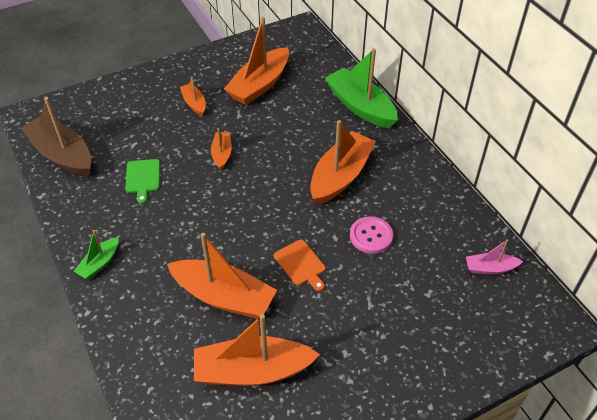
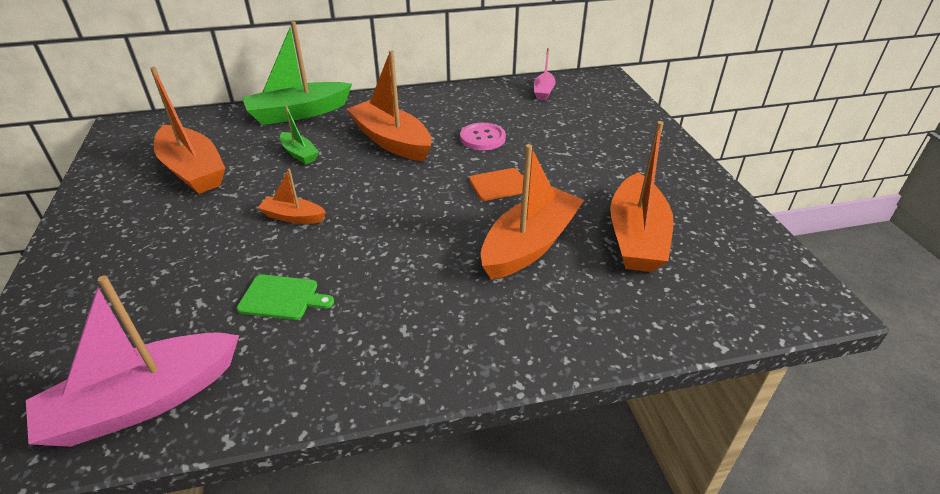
camera: 75 degrees left, 10 degrees down
(62, 155) = (144, 401): brown boat -> pink boat
(99, 263) = (429, 362): green boat -> green boat (299, 154)
(194, 103) = (171, 229): orange boat -> none

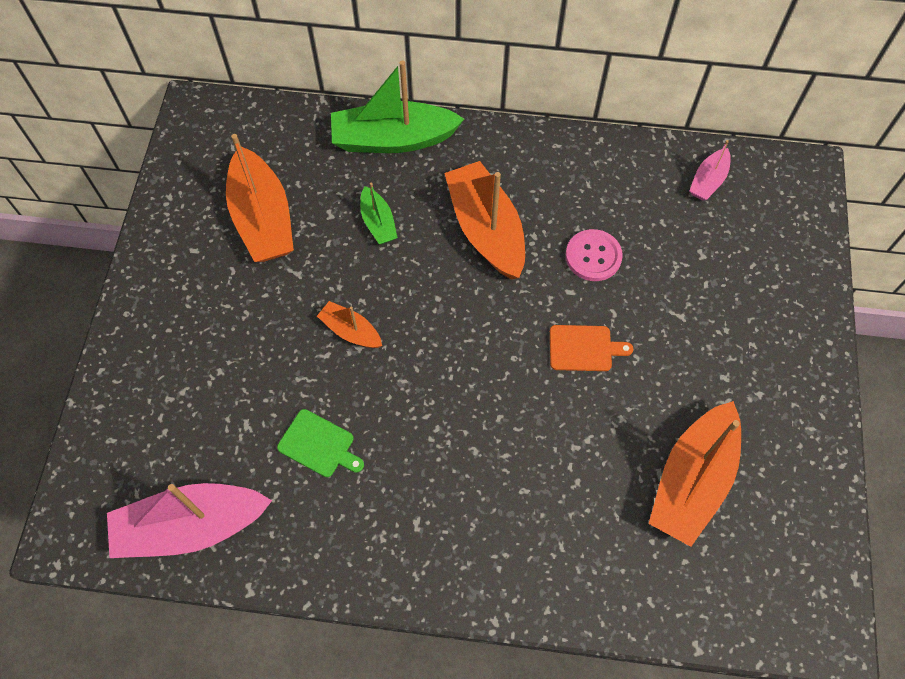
camera: 20 degrees right, 25 degrees up
(529, 245) = (574, 454): orange boat -> none

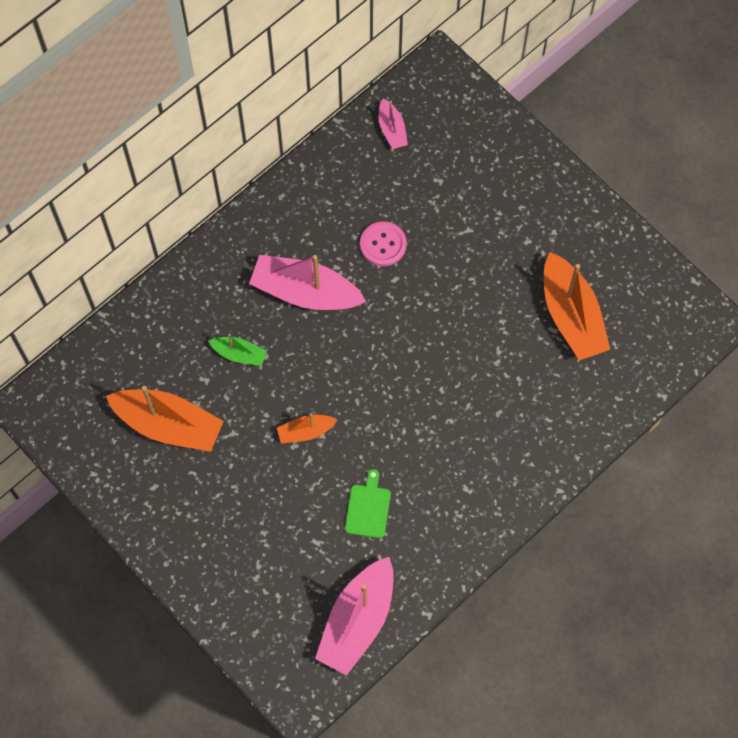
camera: 50 degrees left, 5 degrees up
(319, 445) = (368, 508): green cutting board -> green cutting board turned 60 degrees counterclockwise
(393, 139) = (181, 294): green boat -> none
(486, 230) = (305, 292): orange boat -> pink boat
(583, 348) = (439, 304): orange cutting board -> none

